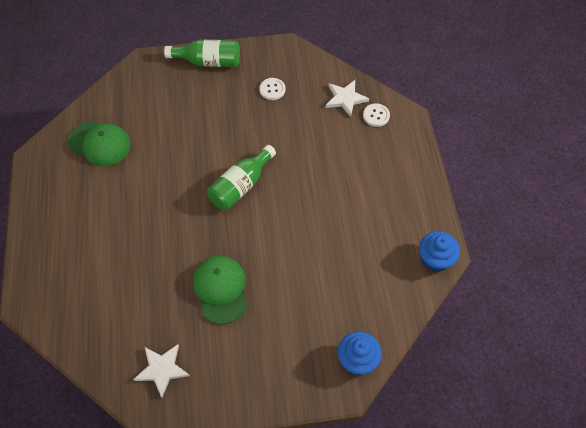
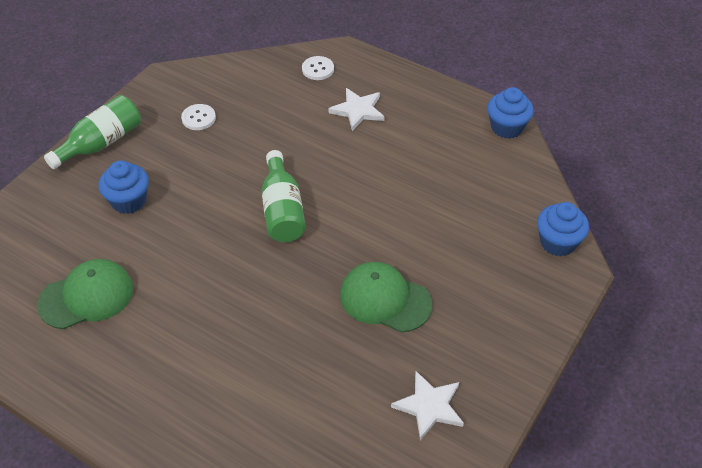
camera: 50 degrees left, 10 degrees down
(179, 108) = (129, 201): none -> blue cupcake
(345, 99) = (274, 76): white star -> white star (358, 110)

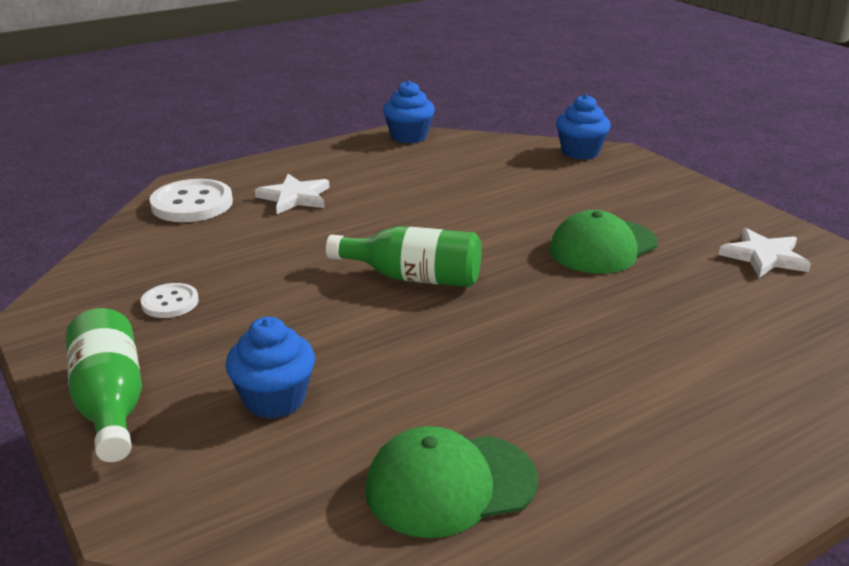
camera: 65 degrees left, 20 degrees down
(86, 296) = (450, 485): green cap -> green cap turned 105 degrees counterclockwise
(318, 69) = (192, 204): white button -> white button, size x1.76

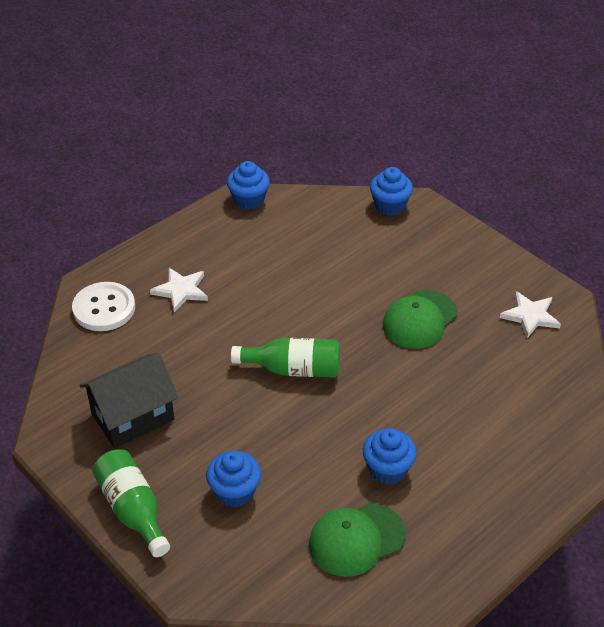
camera: 10 degrees left, 15 degrees up
(170, 302) = (133, 417): white button -> black house
(524, 399) = (387, 469): none -> blue cupcake

